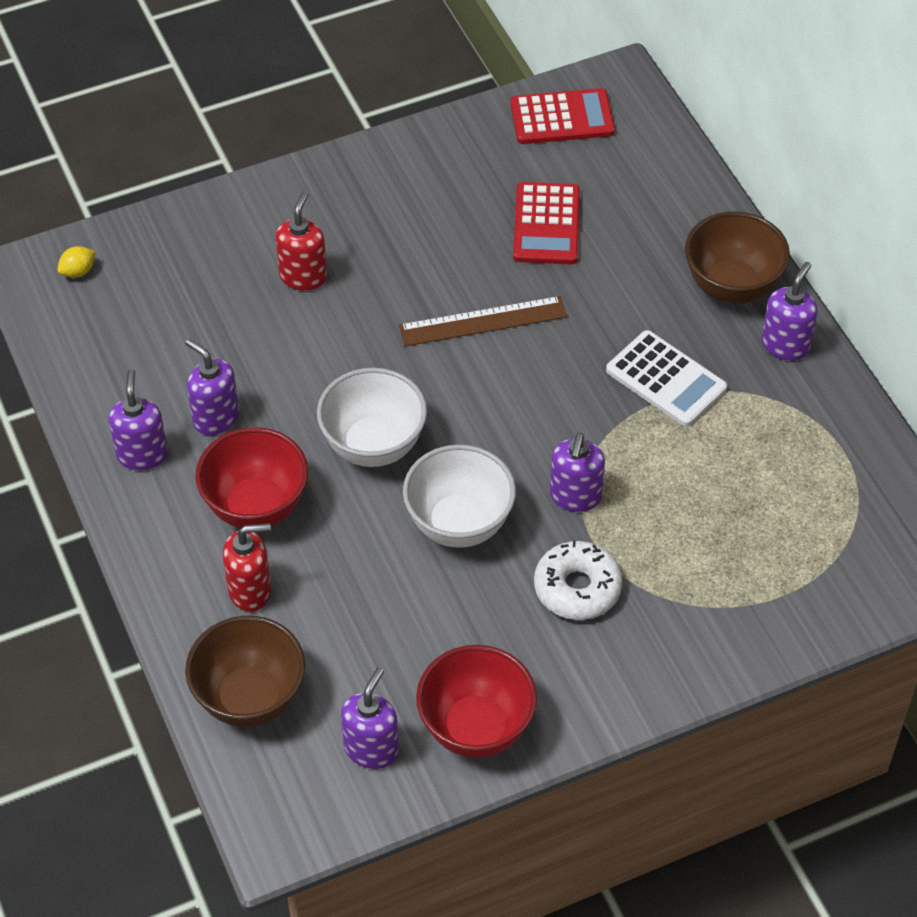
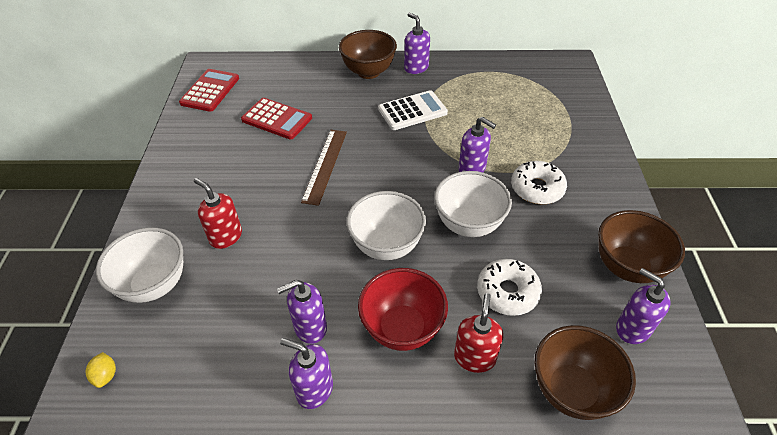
camera: 65 degrees left, 5 degrees down
(202, 248) = (154, 285): none -> white bowl
(363, 599) = (507, 292): none -> white donut
(476, 728) = (627, 267): red bowl -> brown bowl

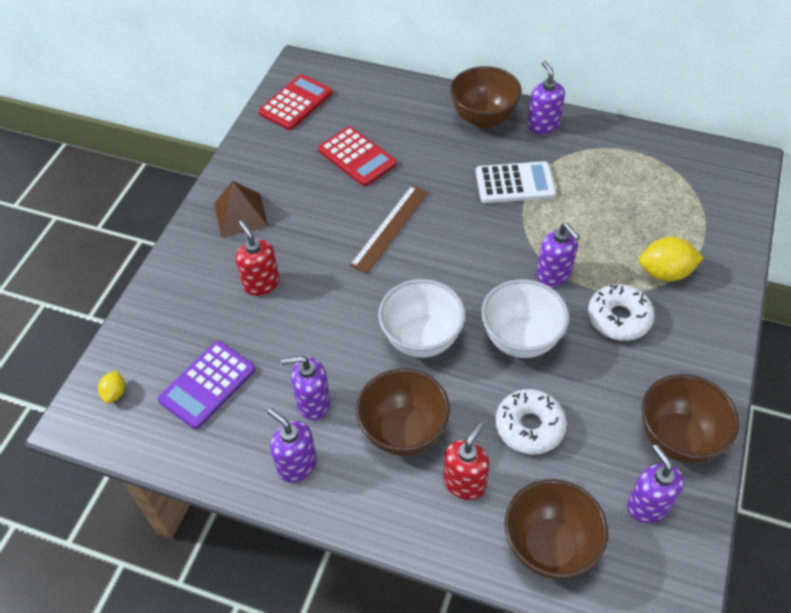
camera: 20 degrees right, 5 degrees up
(154, 285) = (179, 316): white bowl -> none
(188, 185) = (241, 215): none -> brown pyramid
(201, 340) = (207, 385): none -> purple calculator
(402, 328) = (403, 432): red bowl -> brown bowl
(554, 148) = (665, 273): none -> yellow lemon

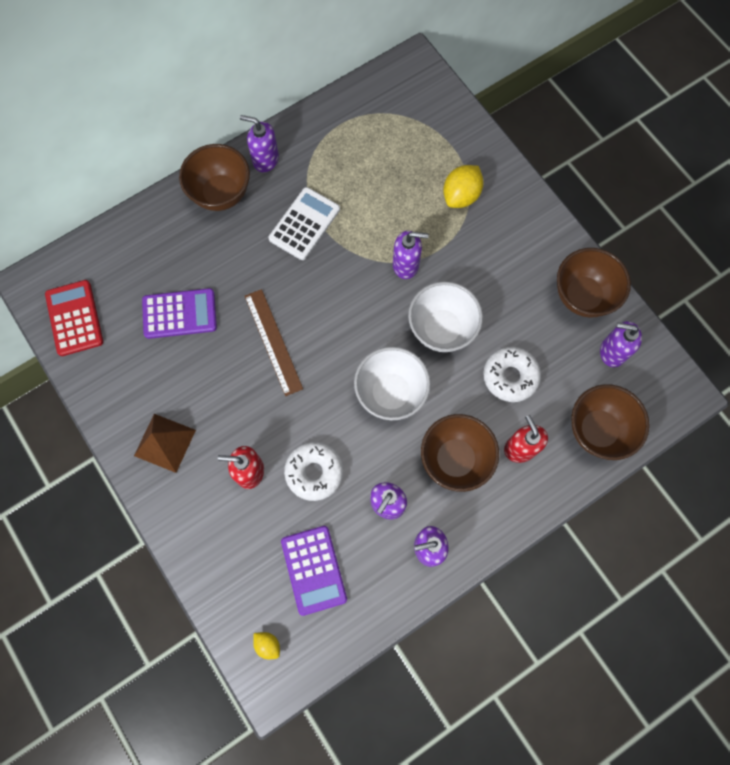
camera: 55 degrees left, 20 degrees up
(357, 157) = (179, 314): red calculator -> purple calculator
(619, 318) = (473, 255): white donut -> white donut (314, 472)

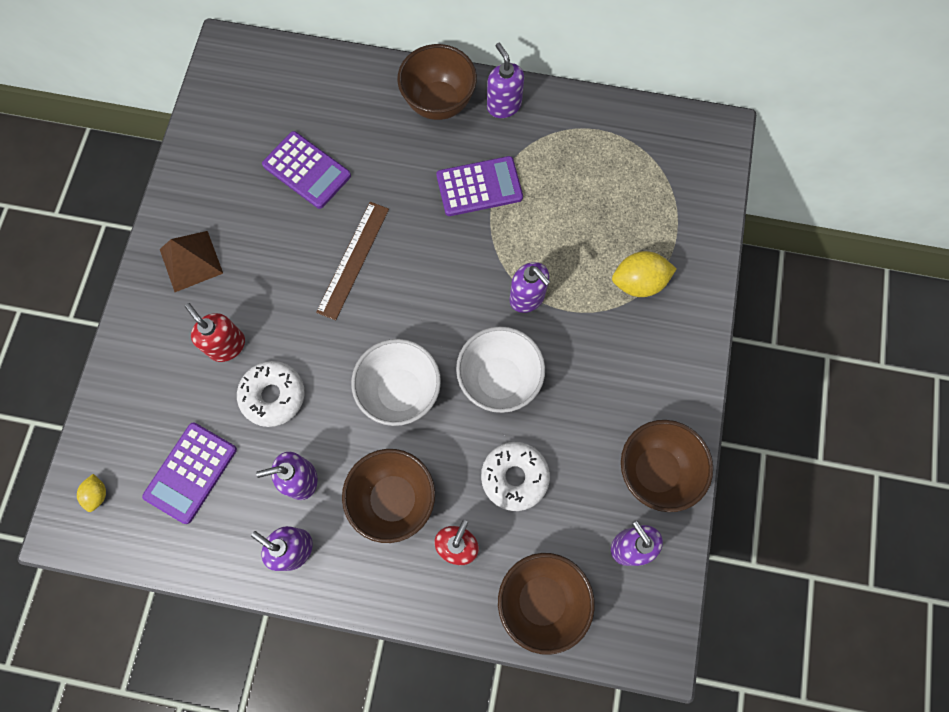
camera: 45 degrees right, 0 degrees up
(75, 318) = (229, 103): red calculator -> none
(304, 224) = (479, 187): white calculator -> purple calculator

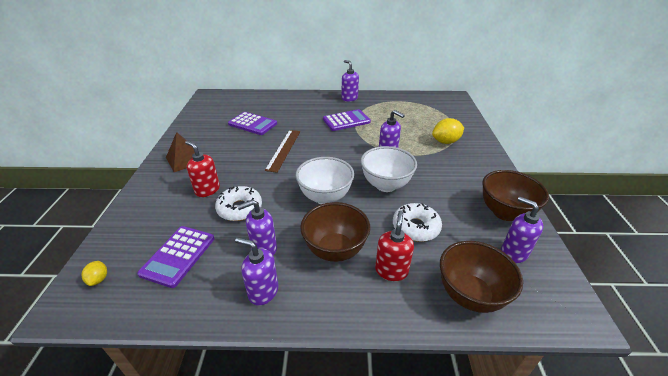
camera: 10 degrees left, 35 degrees down
(439, 103) = (317, 100): brown bowl -> none

